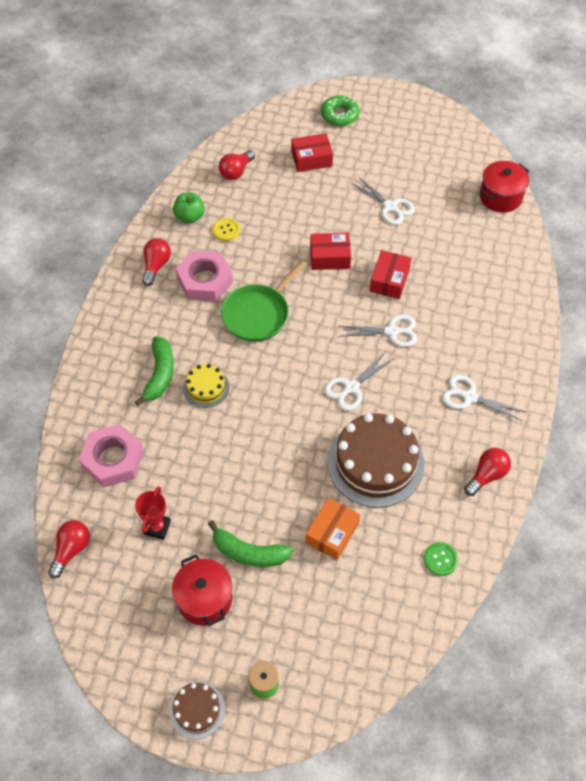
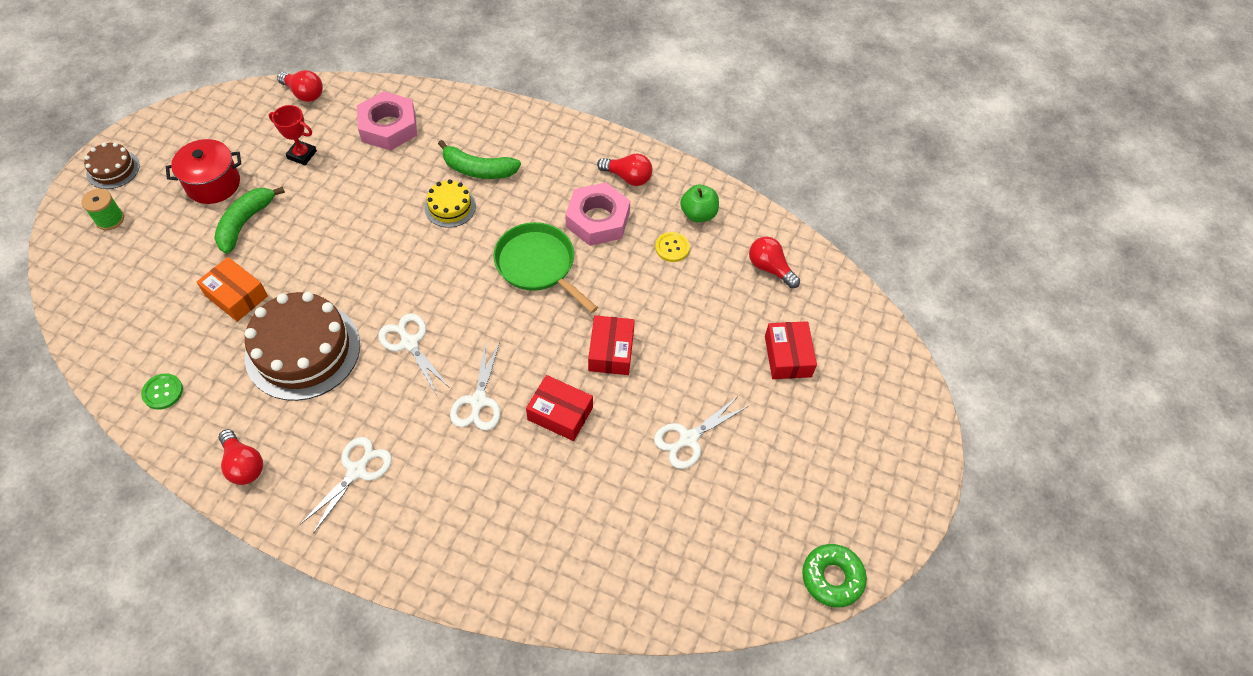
camera: 95 degrees right, 0 degrees up
(339, 115) = (874, 405): green donut -> green donut (832, 578)
(500, 197) = (691, 599): red pot -> none

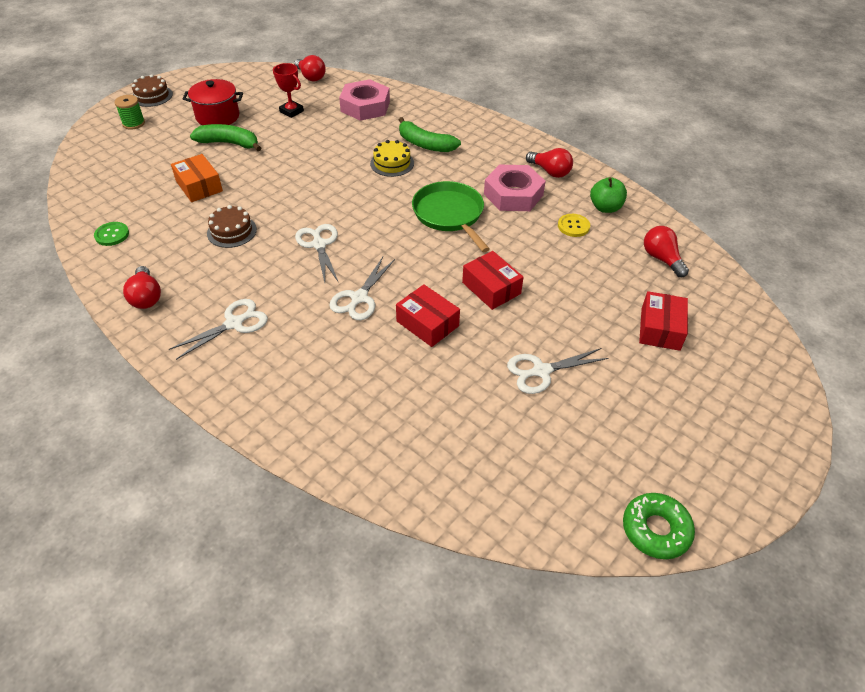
camera: 20 degrees right, 10 degrees down
(245, 223) = (229, 143): green banana -> green banana turned 60 degrees clockwise
(303, 350) = (232, 231): brown cake -> brown cake, size x0.50
(611, 351) = (491, 288): red box -> red box turned 60 degrees counterclockwise

